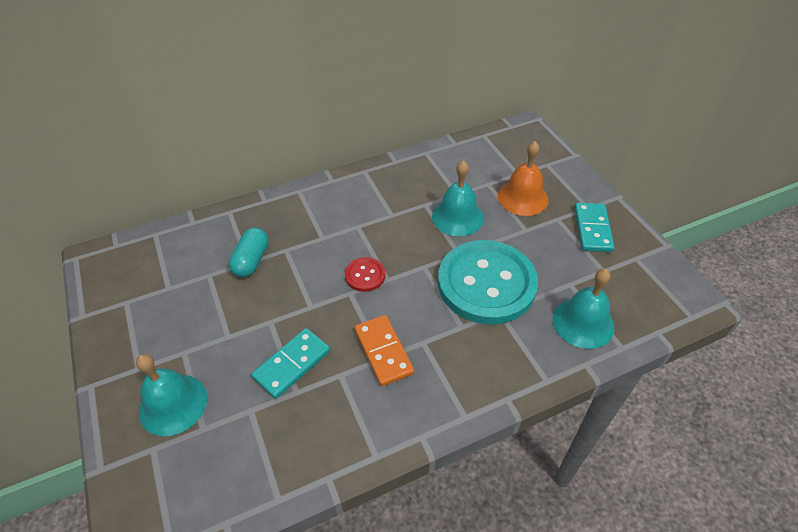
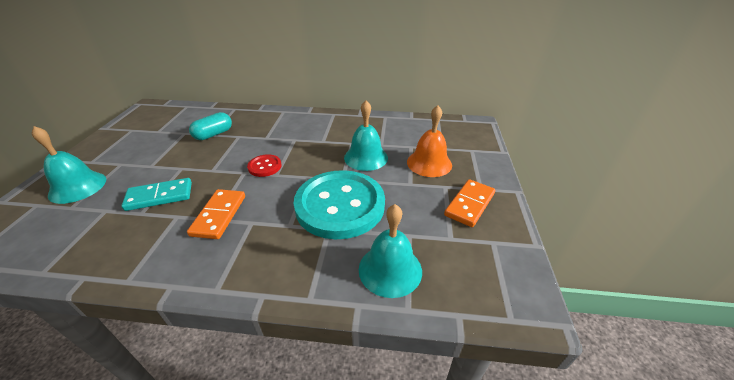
camera: 30 degrees right, 10 degrees down
(592, 229) = (469, 204): turquoise domino -> orange domino

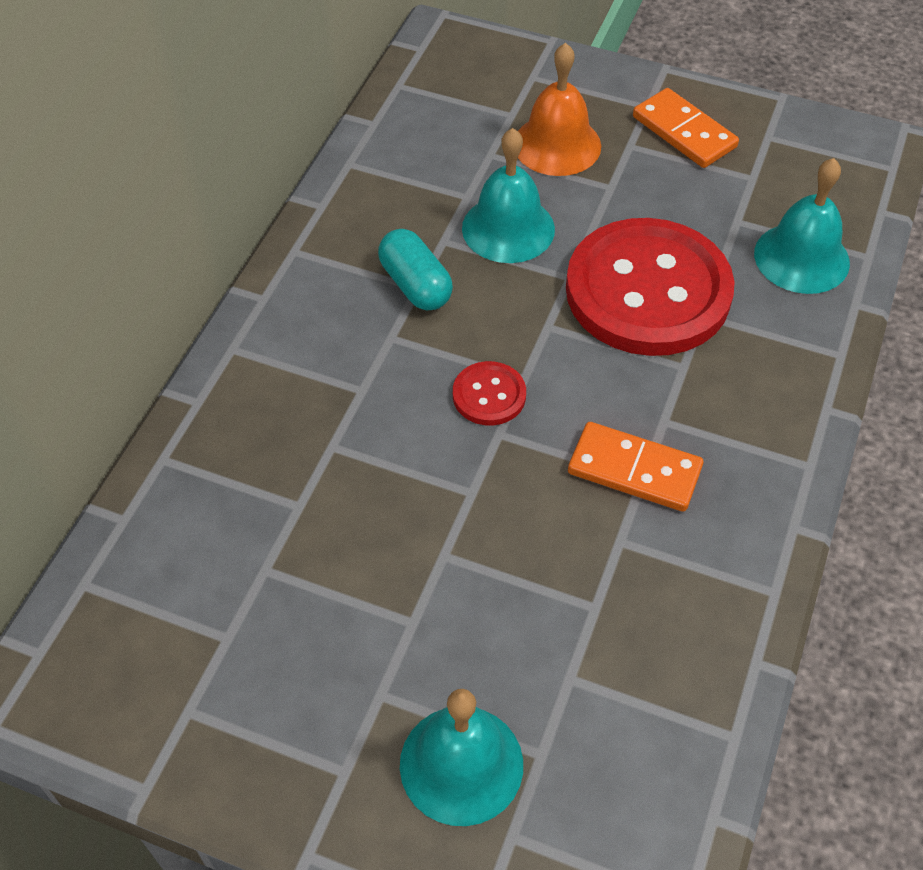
camera: 75 degrees left, 15 degrees up
(159, 196) = (547, 580): turquoise domino -> none
(213, 134) = (302, 499): turquoise capsule -> turquoise capsule (415, 285)
(340, 205) = (648, 291): turquoise button -> red button

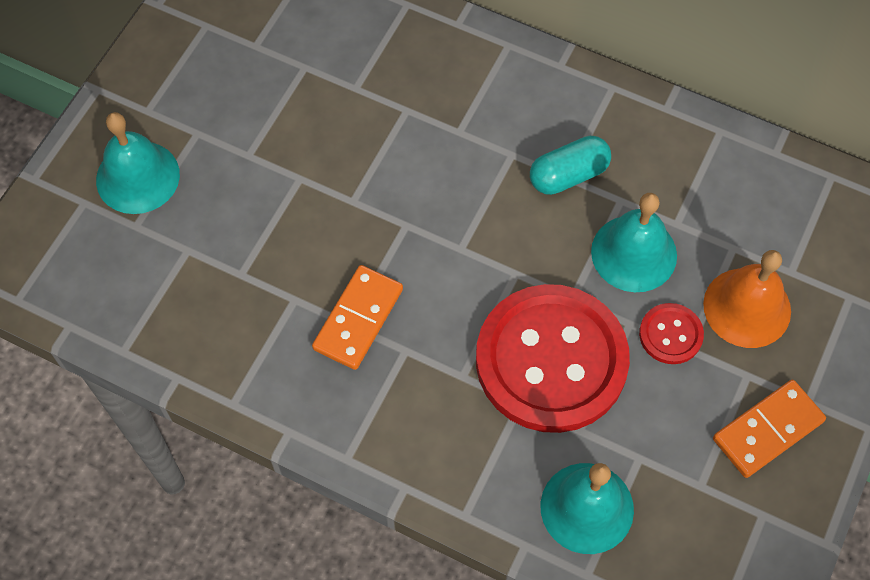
camera: 95 degrees right, 10 degrees up
(489, 395) = (444, 221): red button -> red button (670, 334)

